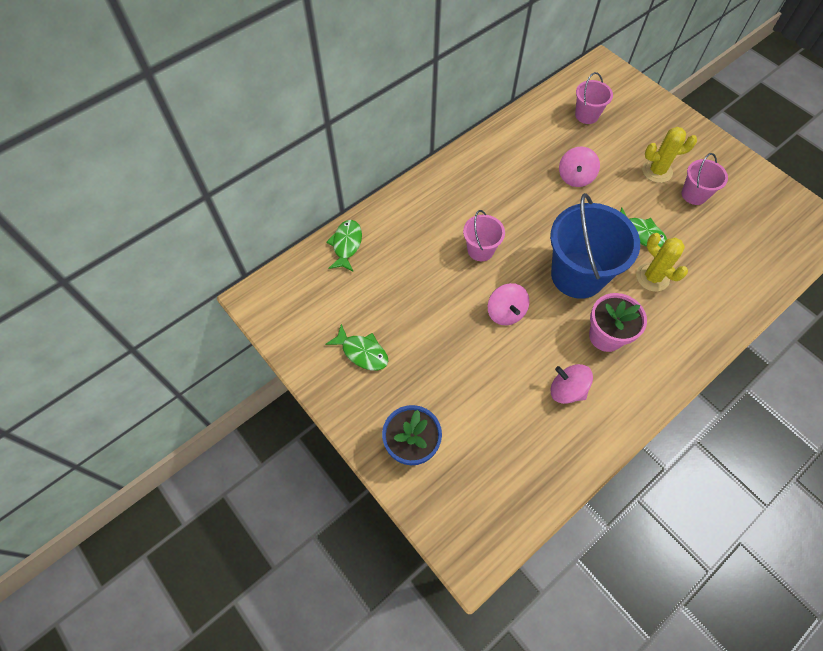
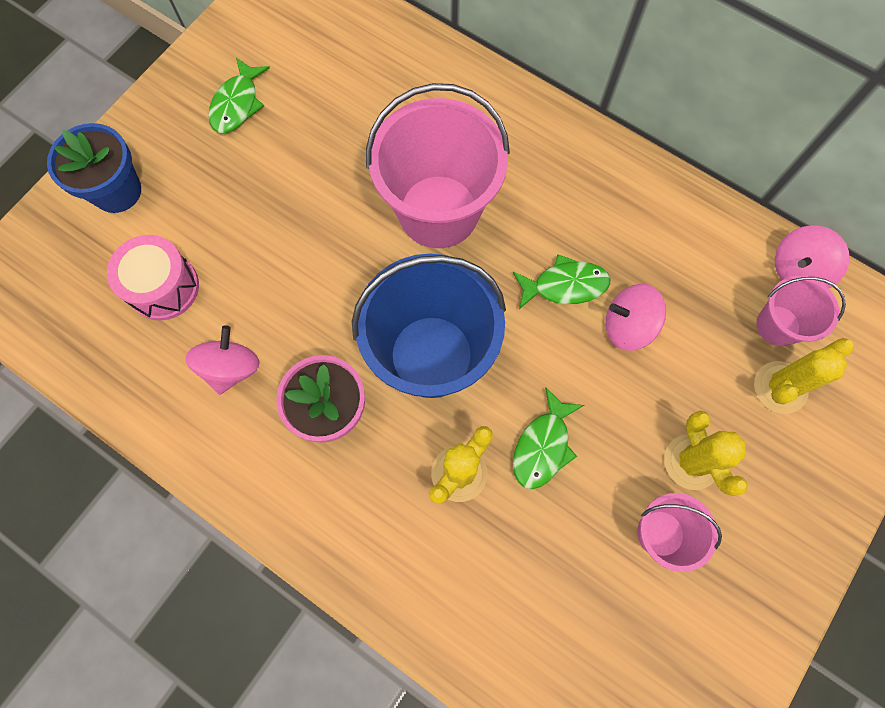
camera: 75 degrees right, 10 degrees up
(346, 245) = (397, 43): green fish -> green fish (565, 285)
(480, 250) = (438, 211): pink bucket -> pink bucket, size x1.97
(499, 424) = (164, 287): none -> pink drum
(505, 312) = (339, 265): pink spinning top -> pink spinning top (797, 270)
(621, 124) = (780, 387): none -> yellow cactus

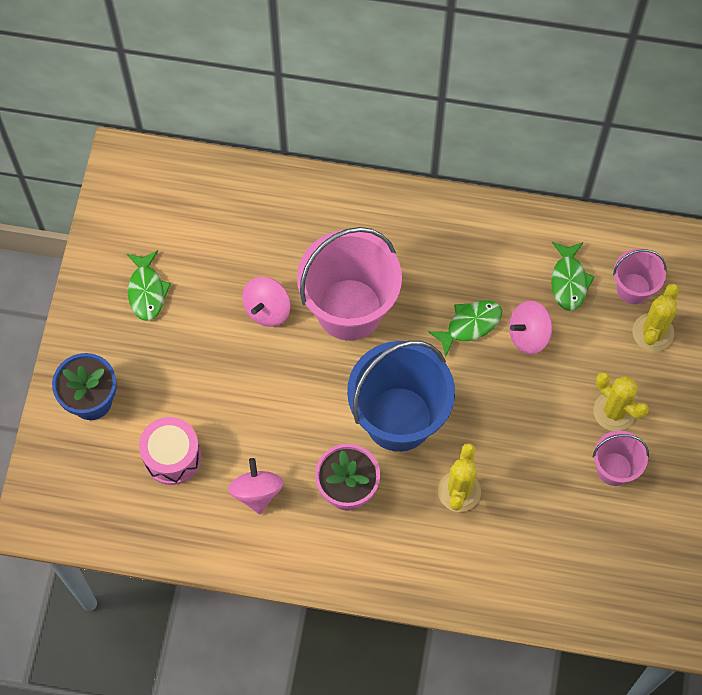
camera: 25 degrees left, 5 degrees down
(543, 446) = (508, 446): green fish -> green fish (569, 281)
(797, 270) = (630, 241): pink spinning top -> pink spinning top (267, 309)

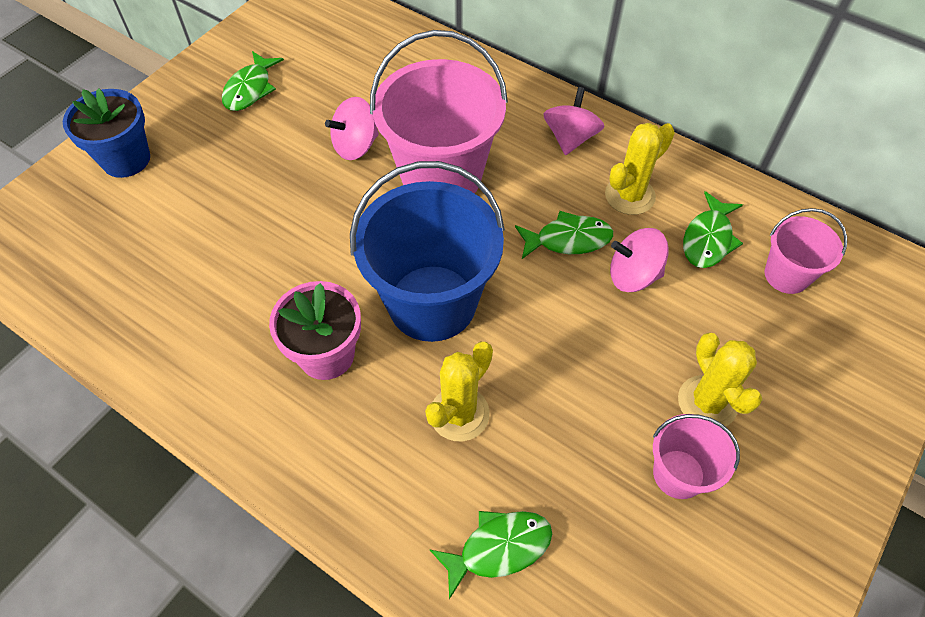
camera: 25 degrees right, 10 degrees down
(172, 457) = (163, 241): pink drum -> none
(257, 492) = (224, 313): pink spinning top -> pink spinning top (570, 138)
(526, 565) = (498, 548): none -> green fish
(653, 332) = (794, 331): yellow cactus -> yellow cactus (630, 195)

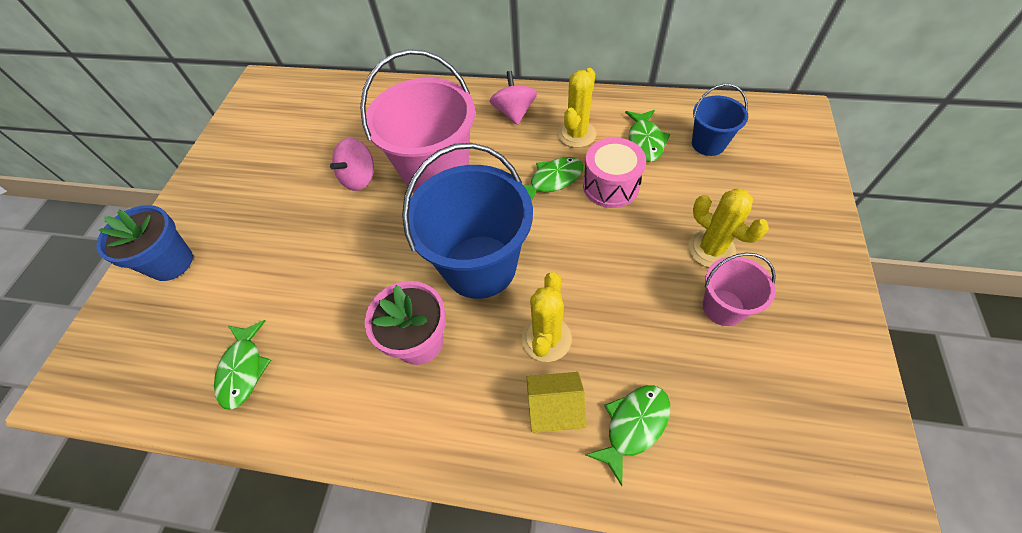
camera: 20 degrees left, 0 degrees up
(250, 89) = (253, 169): green fish -> green fish (243, 369)
(427, 490) = (555, 408): none -> yellow house
(633, 275) = (611, 186): pink spinning top -> pink drum
(786, 275) = (708, 144): pink bucket -> blue bucket

